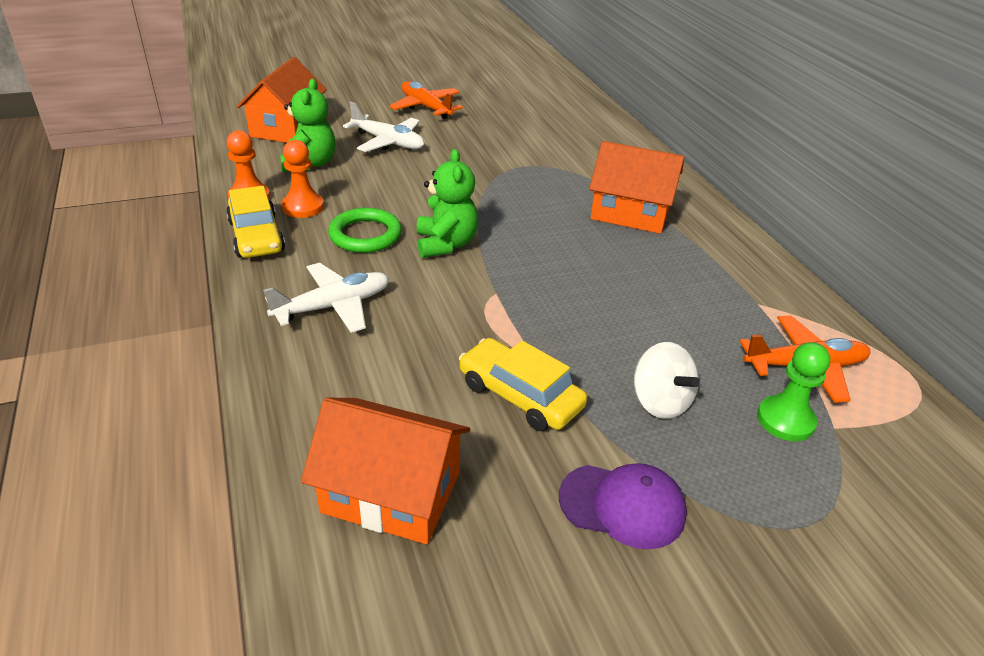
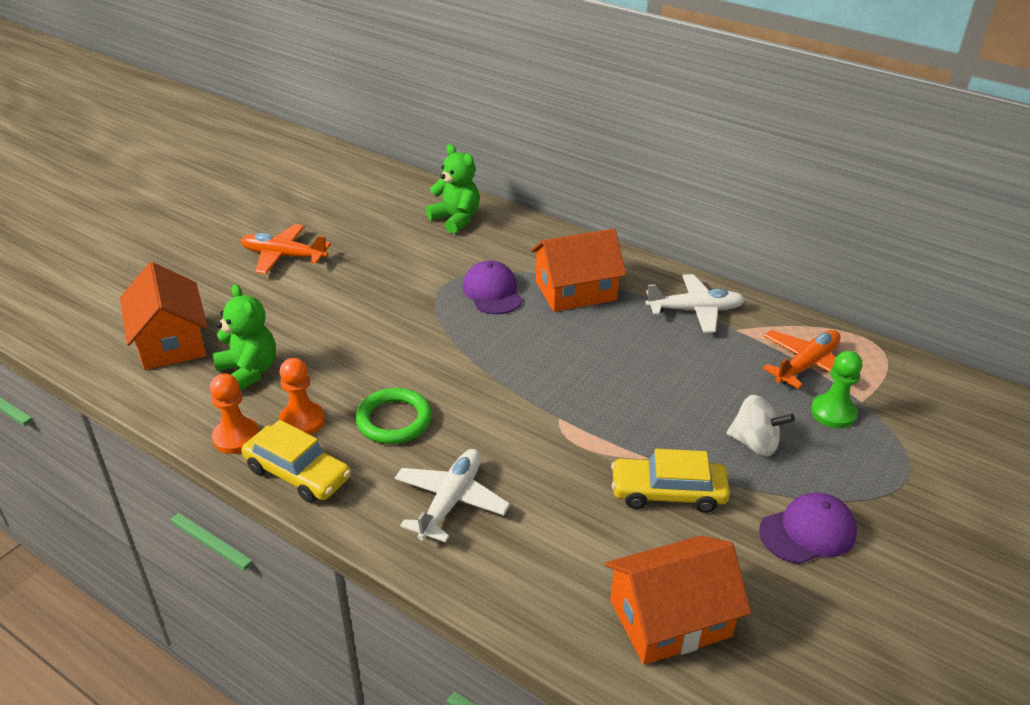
camera: 35 degrees left, 0 degrees up
(388, 142) = (295, 312): white plane -> white plane (695, 310)
(446, 244) = (471, 394): green teddy bear -> green teddy bear (455, 219)
(555, 186) = (492, 292): none -> purple cap

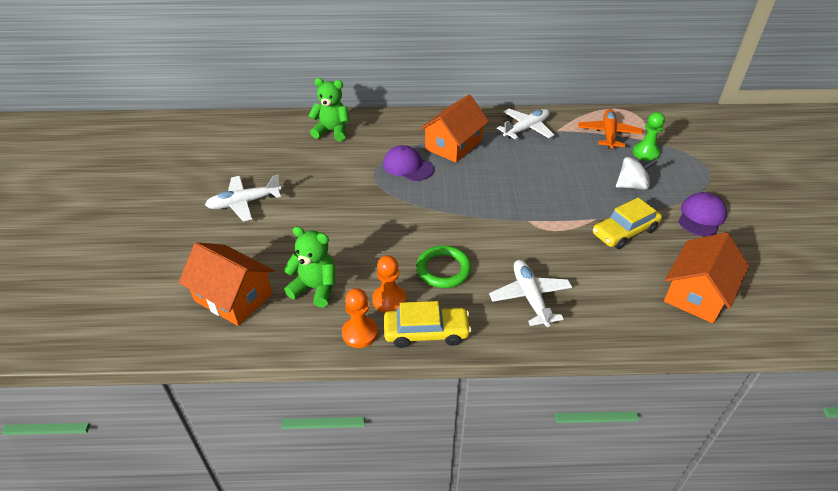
camera: 35 degrees left, 5 degrees up
(283, 256) = (244, 203): orange plane -> white plane

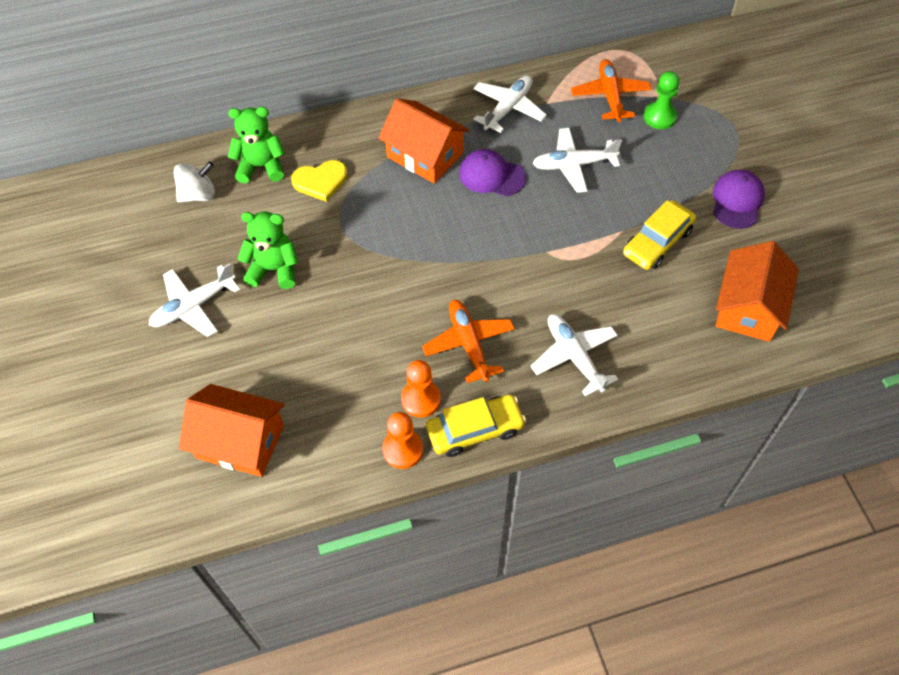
camera: 15 degrees left, 15 degrees up
(315, 288) = (331, 406): green teddy bear -> green teddy bear (274, 269)
(370, 147) = (320, 181): none -> yellow heart
(408, 166) = (379, 202): purple cap -> purple cap (491, 175)
(443, 269) = (468, 344): green ring -> orange plane
(453, 145) = (425, 155): orange house -> orange house turned 75 degrees counterclockwise
(567, 170) = (573, 165): none -> white plane
(632, 185) = (653, 172): white spinning top -> white spinning top (198, 195)

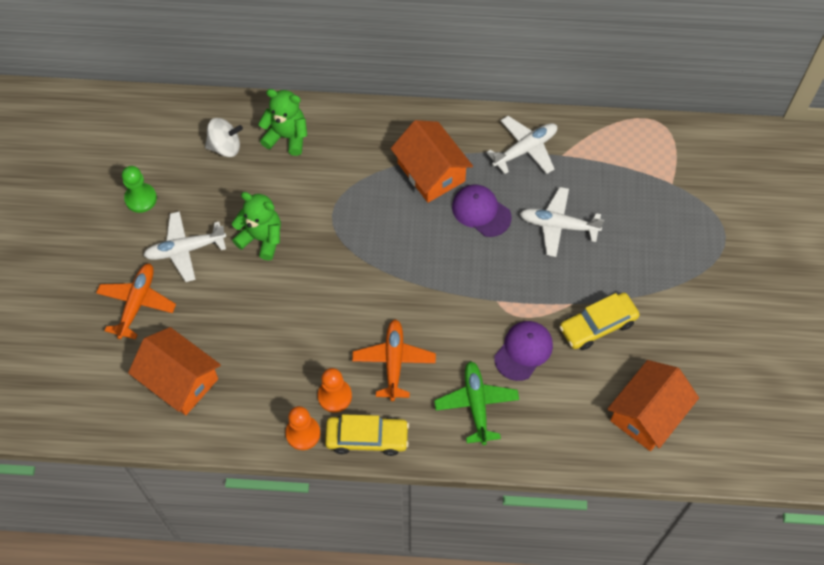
camera: 20 degrees right, 5 degrees up
(320, 181) = (331, 168): yellow heart -> none
(574, 356) = (476, 404): white plane -> green plane
(610, 96) = (624, 166): orange plane -> orange plane (137, 303)
(659, 117) = (660, 203): green pawn -> green pawn (141, 198)
(737, 201) = (689, 310): purple cap -> purple cap (523, 351)

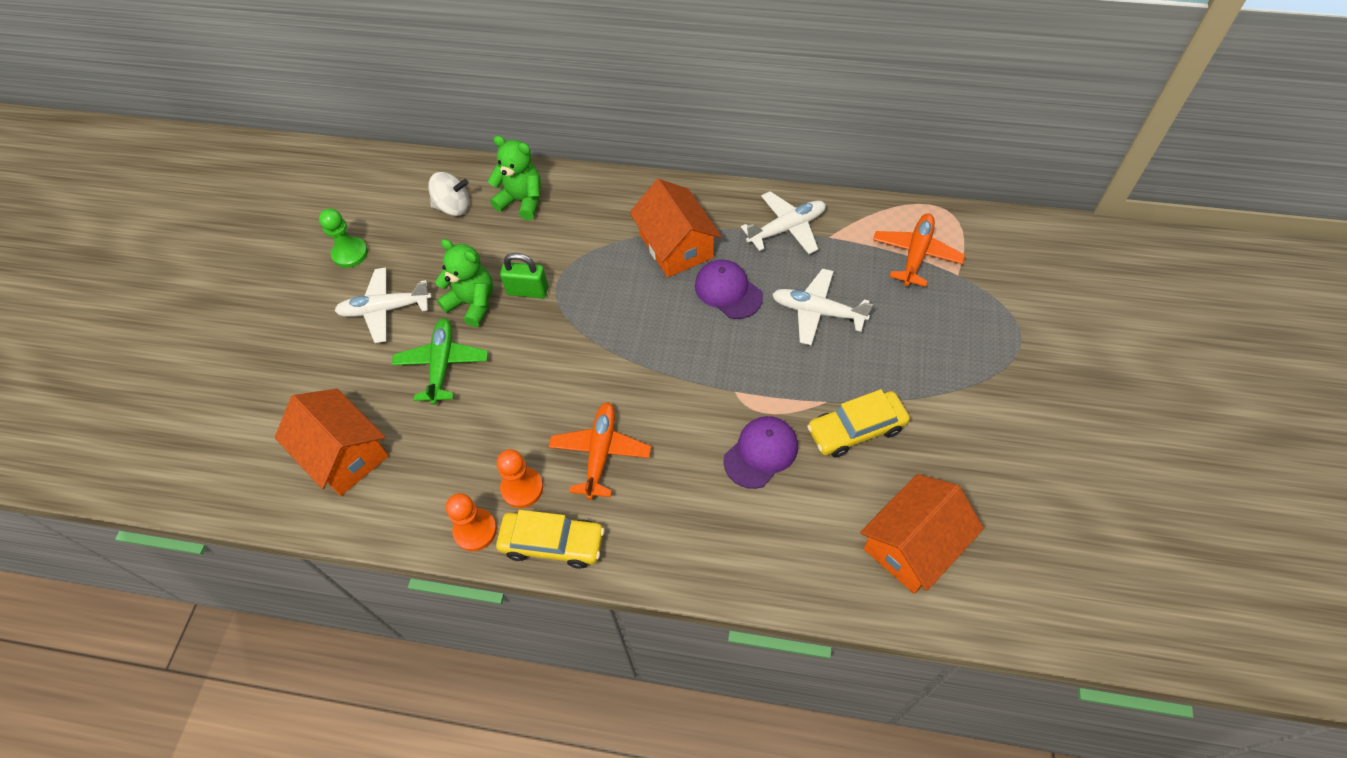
camera: 10 degrees right, 5 degrees down
(137, 303) = (317, 363): orange plane -> orange plane (916, 254)
(308, 223) = (527, 291): none -> green padlock
(476, 404) = (694, 513): green plane -> green plane (442, 364)

